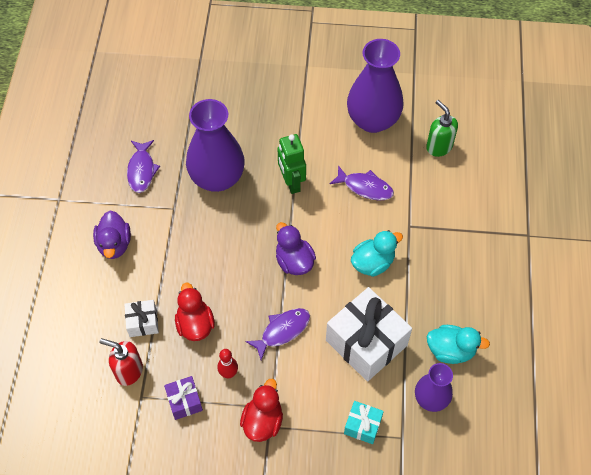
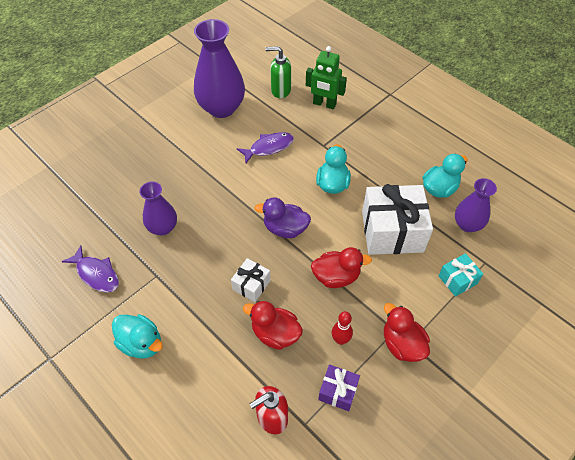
camera: 50 degrees left, 5 degrees down
(114, 244) = (141, 343): purple duck -> turquoise duck
(143, 322) = (236, 373): white gift -> white gift (251, 285)
(217, 178) = (163, 227): purple vase -> purple vase, size x0.57
(282, 331) = (336, 277): purple fish -> red duck
(291, 182) = (218, 185): green robot -> green robot (324, 104)

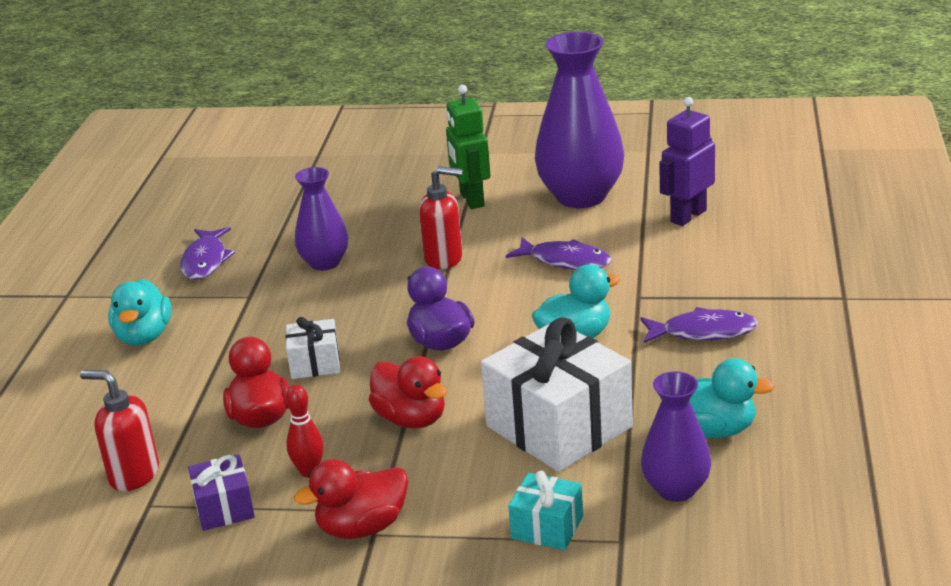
camera: 55 degrees right, 25 degrees down
(216, 183) = (444, 259): none -> red soap dispenser
(280, 90) = (688, 216): green soap dispenser -> purple robot
(324, 104) = (721, 258): green robot -> green robot (471, 200)
(371, 145) = (703, 332): none -> purple fish
(402, 344) = (362, 527): red duck -> red duck turned 135 degrees counterclockwise

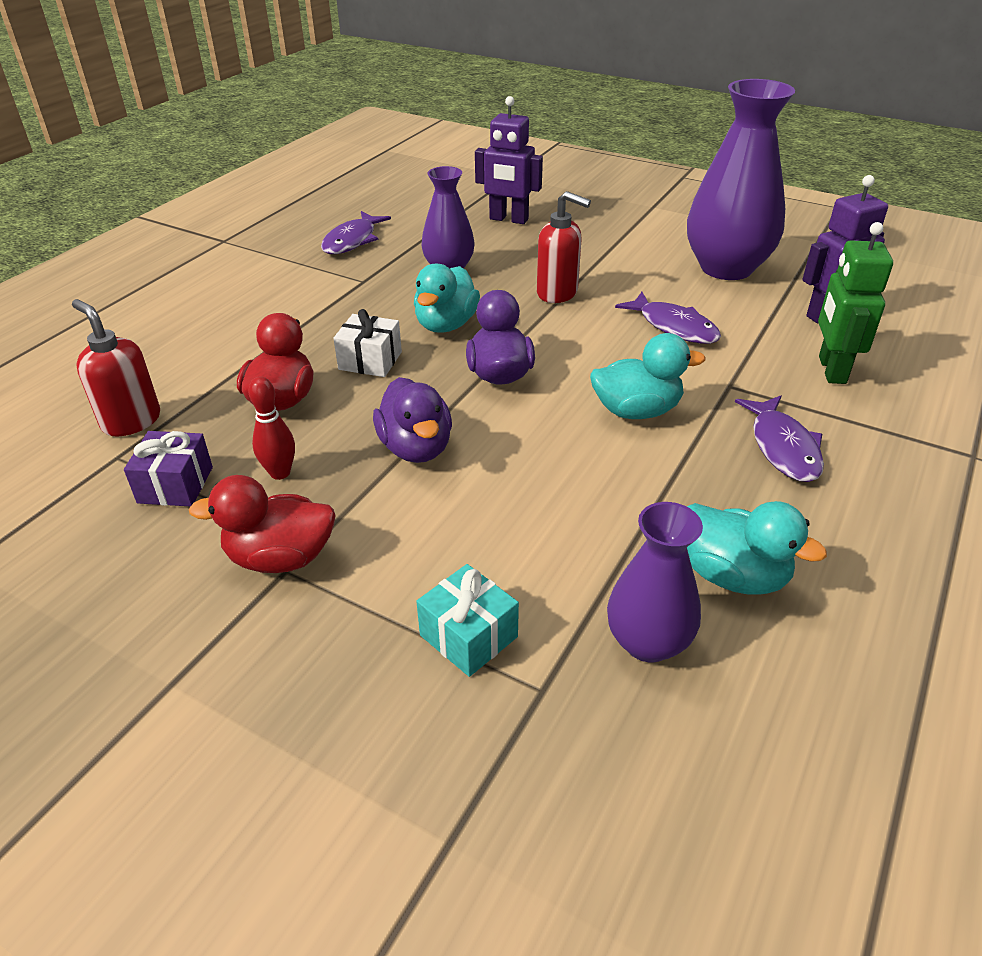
camera: 20 degrees right, 10 degrees up
(144, 336) = (251, 292): turquoise duck -> turquoise duck (446, 325)
(348, 200) = (508, 219): none -> purple robot
(411, 419) = (416, 448): red duck -> purple duck
(471, 200) = (618, 245): green robot -> green robot (831, 370)
(559, 427) = (559, 509): white gift -> none
(703, 332) = (783, 447): purple fish -> purple fish turned 60 degrees clockwise

